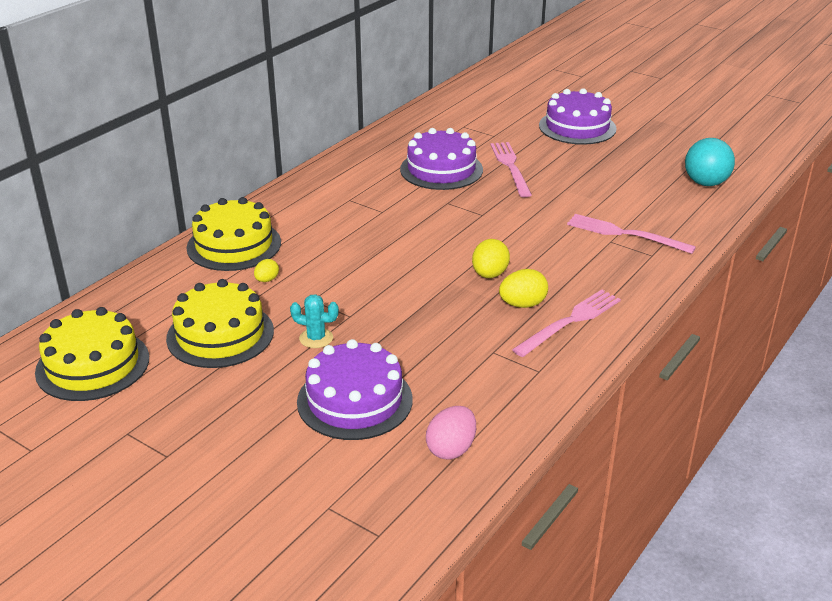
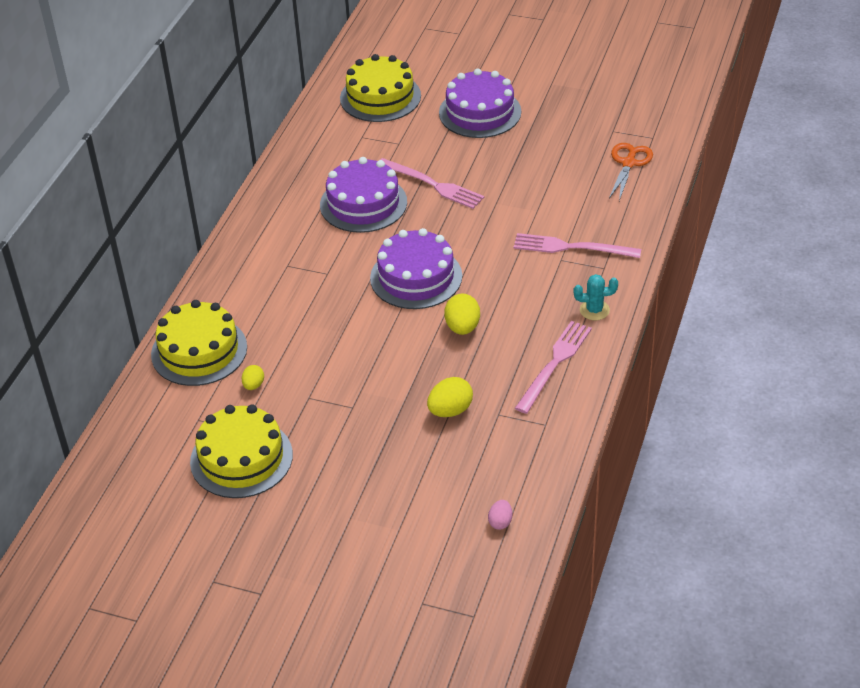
camera: 15 degrees left, 10 degrees up
(93, 365) = (139, 521): yellow cake -> yellow cake (380, 97)
(316, 338) = (333, 440): turquoise cactus -> turquoise cactus (594, 310)
(354, 400) = (398, 496): purple cake -> purple cake (416, 277)
(451, 449) = (500, 522): pink egg -> pink egg, size x0.59
(511, 167) = (432, 184): pink fork -> pink fork turned 150 degrees clockwise
(522, 304) = (505, 355): yellow egg -> yellow egg (450, 410)
(705, 183) = (628, 163): turquoise ball -> orange scissors

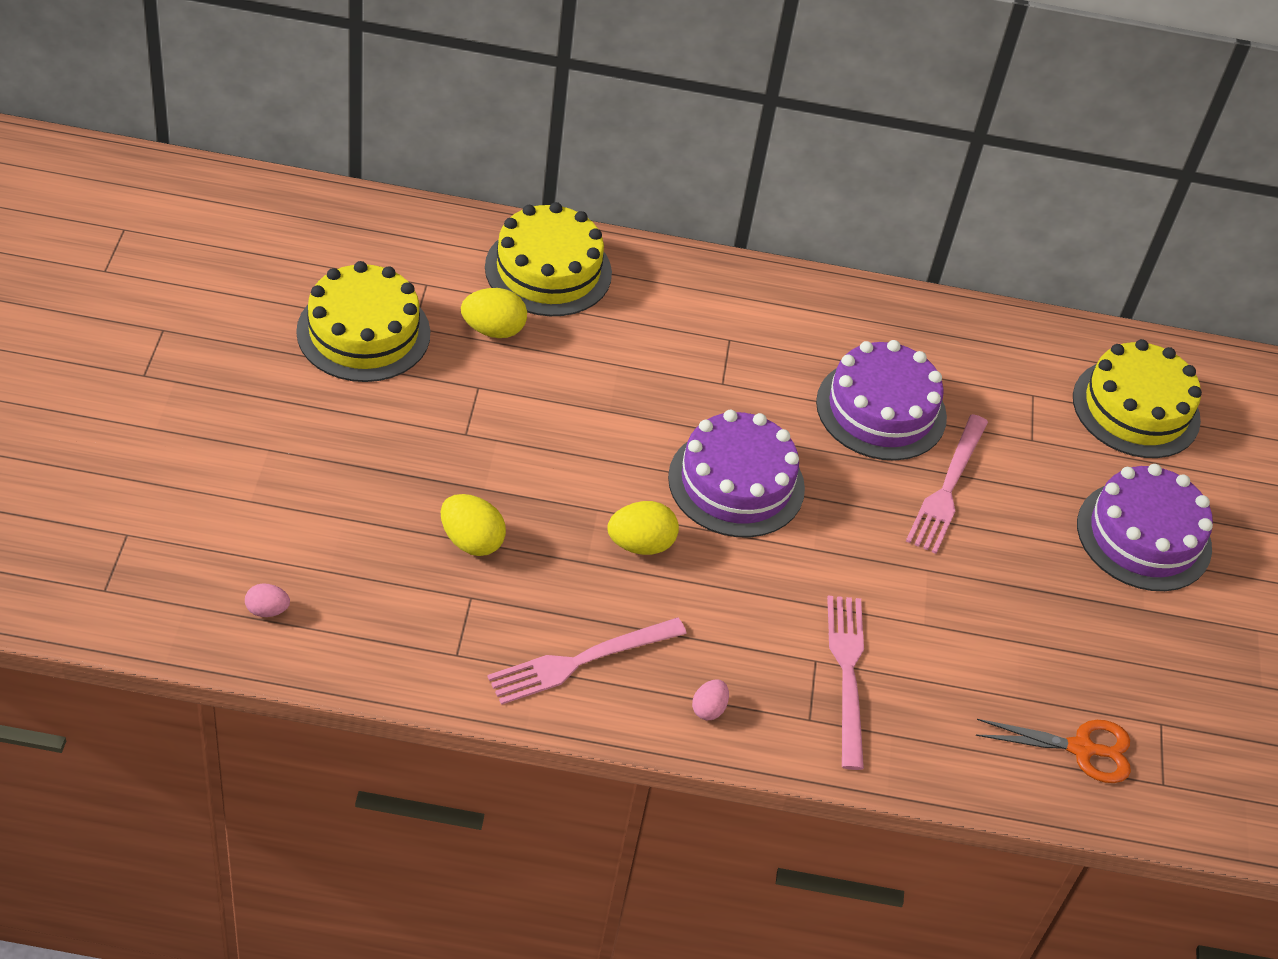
camera: 70 degrees right, 5 degrees up
(253, 385) = (493, 330): yellow egg -> yellow egg, size x1.68
(554, 364) = (581, 661): pink fork -> pink fork turned 135 degrees clockwise
(594, 310) = (708, 709): turquoise cactus -> pink egg

